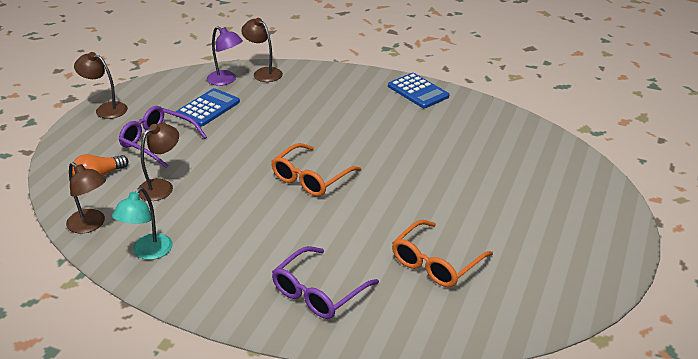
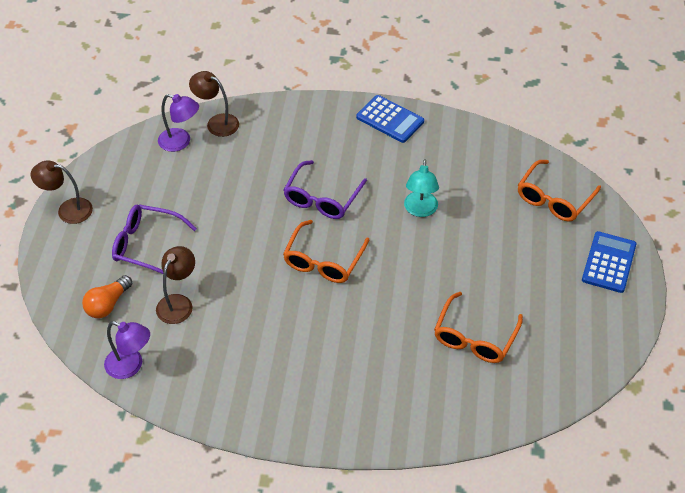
camera: 15 degrees left, 15 degrees up
(91, 225) = (131, 366): brown lamp -> purple lamp
(148, 252) = (203, 386): turquoise lamp -> turquoise lamp (420, 210)
(208, 108) = (179, 187): blue calculator -> blue calculator (609, 262)
(318, 292) = (381, 394): purple glasses -> purple glasses (322, 198)
(557, 169) = (554, 199): none -> orange glasses

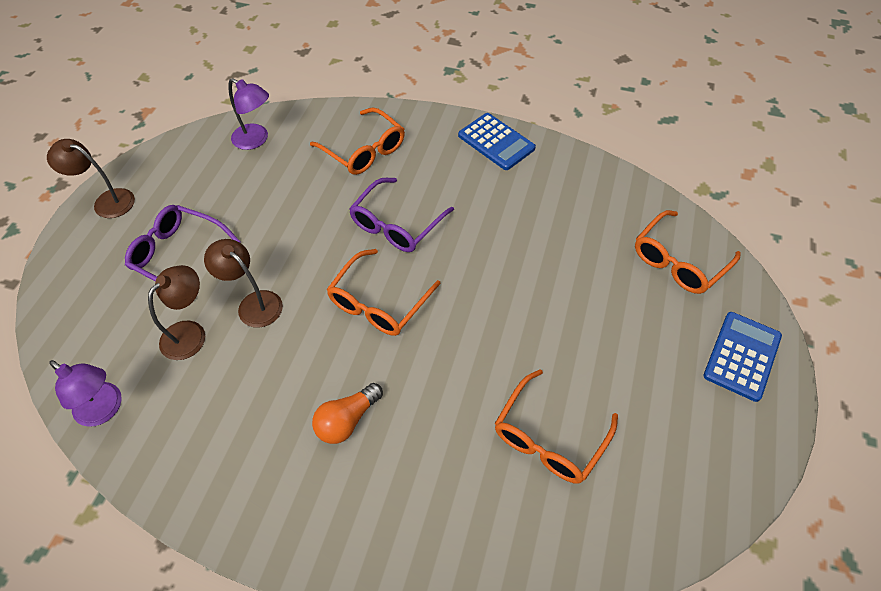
camera: 10 degrees right, 5 degrees up
(108, 304) = (108, 323): orange light bulb -> orange light bulb (347, 420)
(217, 122) = (302, 123): brown lamp -> brown lamp (253, 303)
(278, 140) = (364, 150): none -> orange glasses
(420, 210) = (510, 254): turquoise lamp -> none

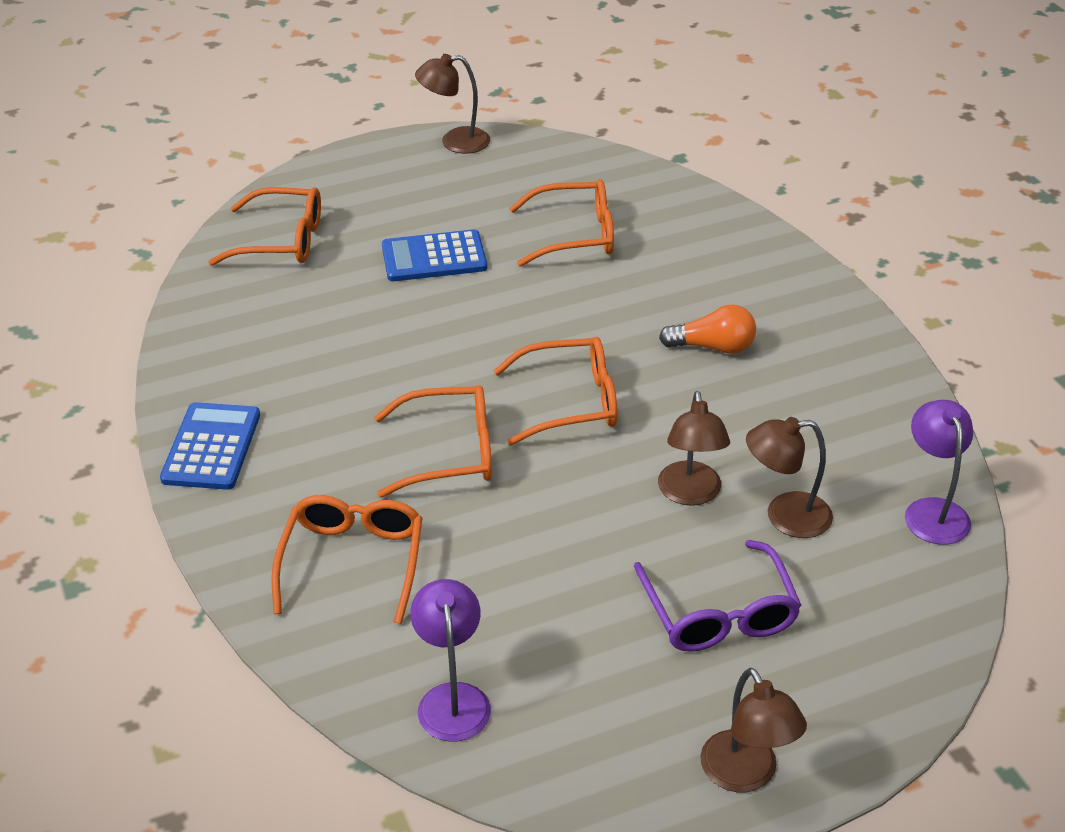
camera: 130 degrees left, 15 degrees down
(396, 224) = (449, 453): purple glasses -> orange glasses
(742, 356) = (365, 174): blue calculator -> blue calculator (434, 257)
(758, 451) = (455, 142): none -> brown lamp

